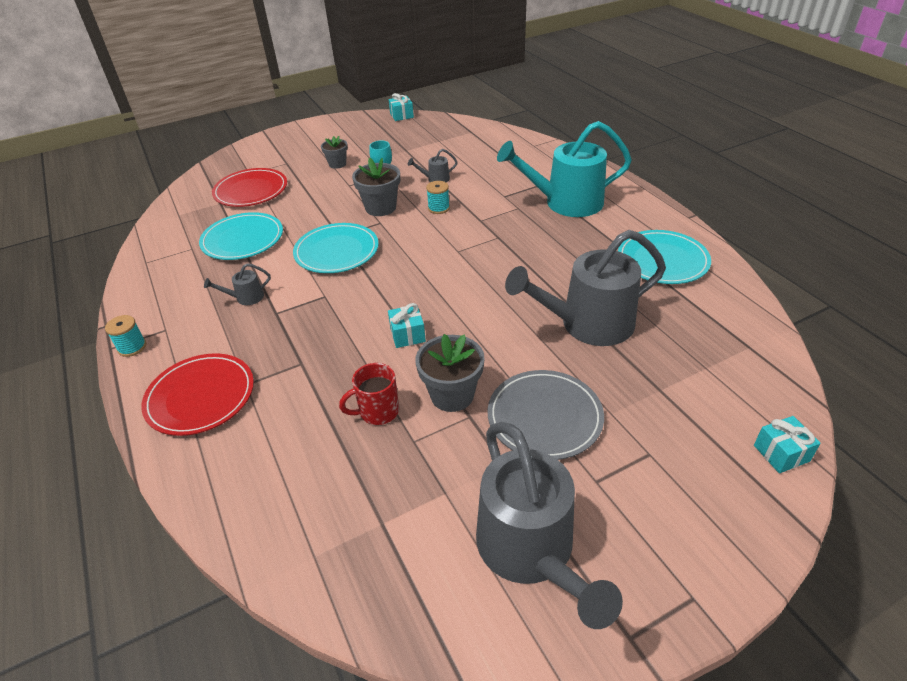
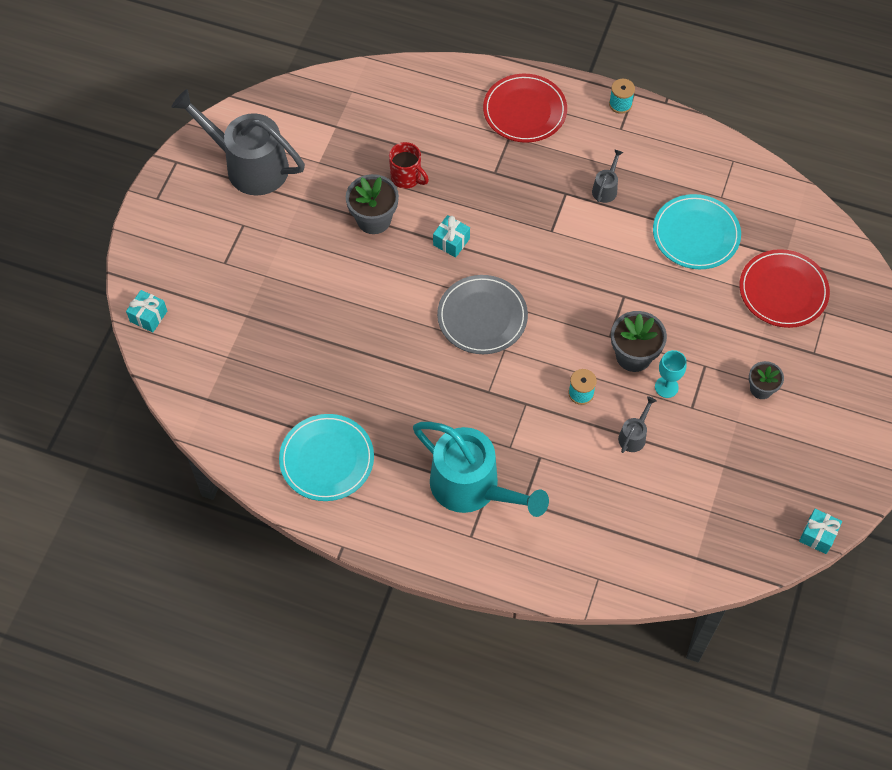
camera: 135 degrees right, 20 degrees up
(336, 251) = (601, 278): turquoise plate -> none
(377, 411) = (407, 177): red mug -> red mug turned 105 degrees clockwise
(544, 417) = (303, 244): grey plate -> grey plate (482, 317)
(565, 203) = (473, 487): turquoise watering can -> turquoise watering can turned 90 degrees clockwise
(587, 324) = (334, 340): grey watering can -> none

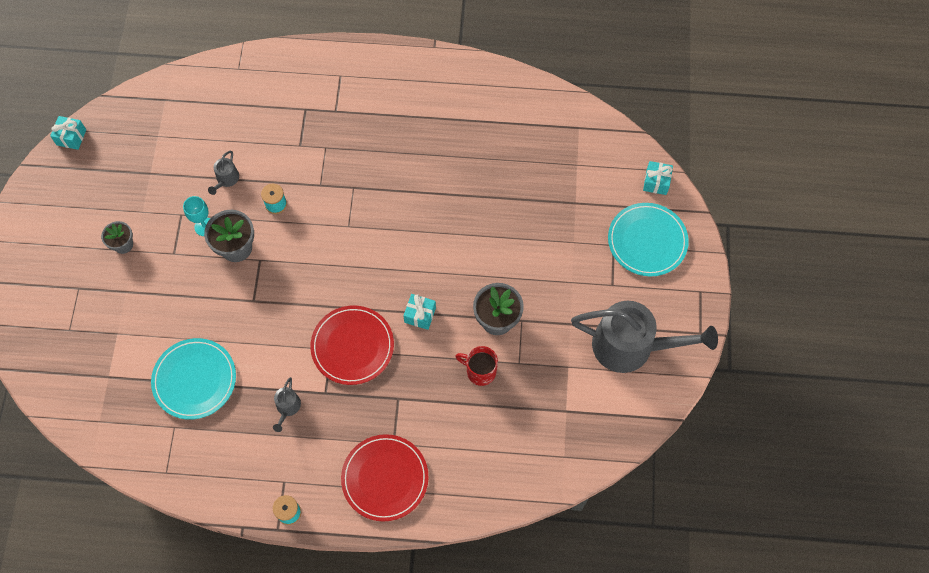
camera: 165 degrees right, 5 degrees up
(327, 459) = (467, 104): turquoise plate -> turquoise plate (647, 241)
(473, 487) = (347, 110): turquoise watering can -> none
(482, 317) = (374, 250): grey plate -> none
(783, 291) = (108, 341): red plate -> red plate (352, 346)

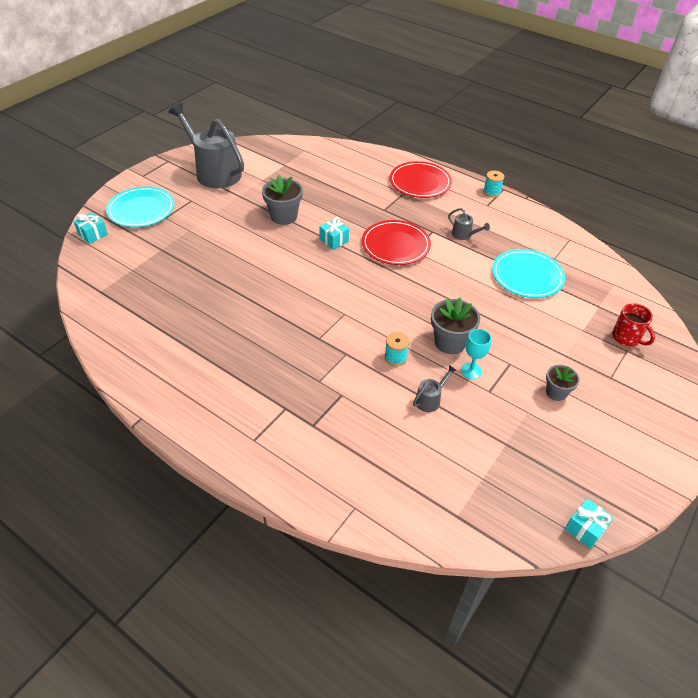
camera: 150 degrees left, 20 degrees down
(287, 408) = (464, 235): grey watering can -> grey watering can turned 90 degrees clockwise
(480, 371) = (319, 199): red mug -> red mug (626, 338)

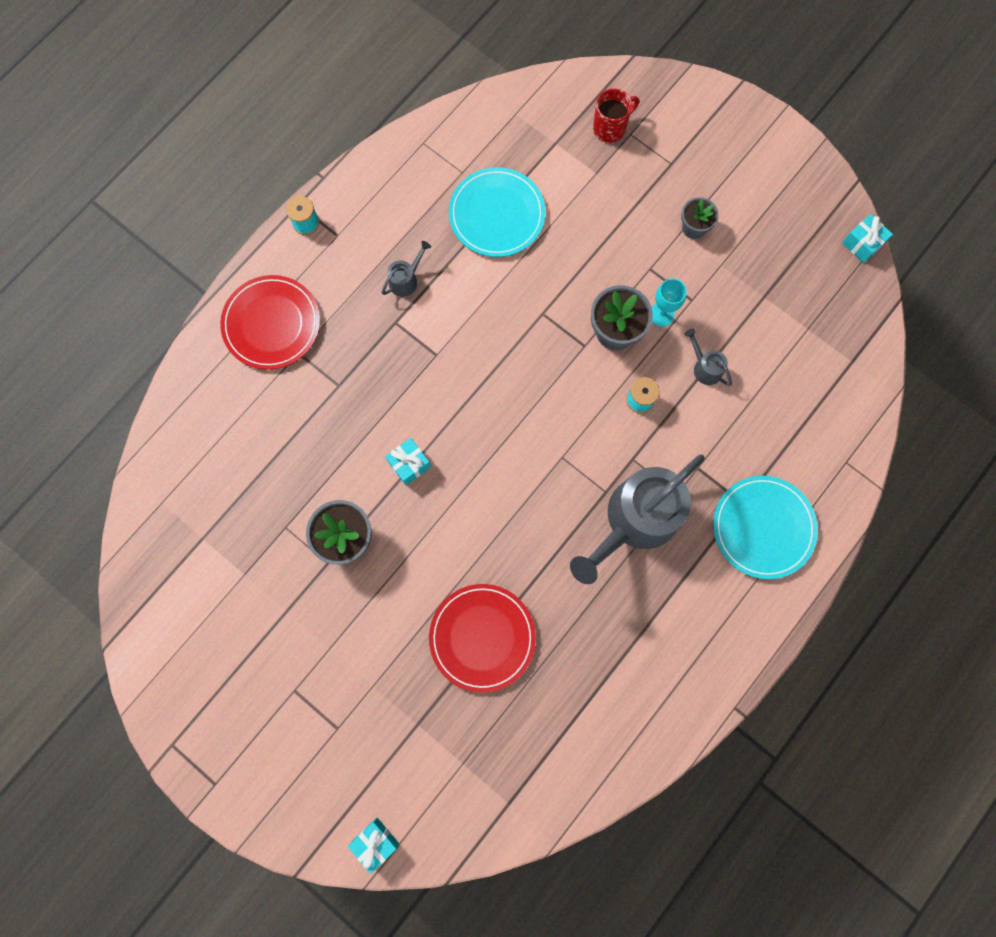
camera: 85 degrees left, 30 degrees up
(141, 210) = (314, 771): turquoise plate -> turquoise plate (763, 527)
(214, 172) = (214, 658): grey watering can -> grey watering can (635, 521)
(395, 245) = (424, 377): red plate -> red plate (482, 637)

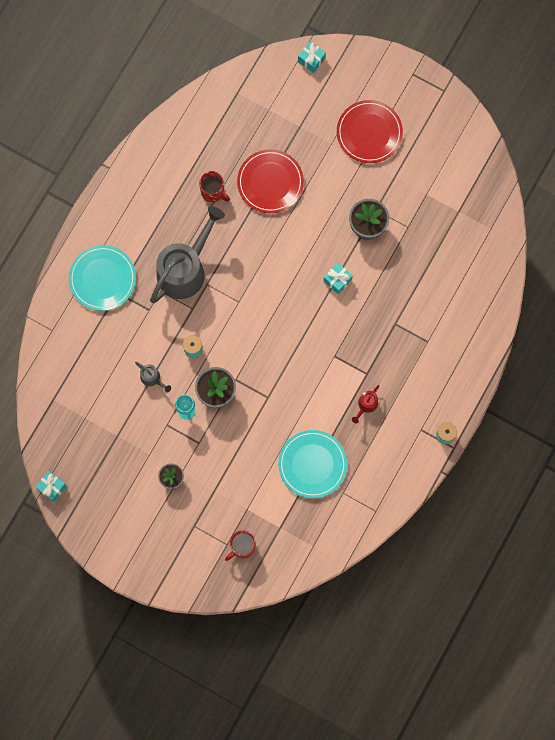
camera: 170 degrees right, 0 degrees up
(271, 324) = (450, 358): red plate -> red plate (369, 133)
(406, 279) = (366, 405): grey watering can -> red watering can
(574, 637) = (213, 192): none -> red mug

